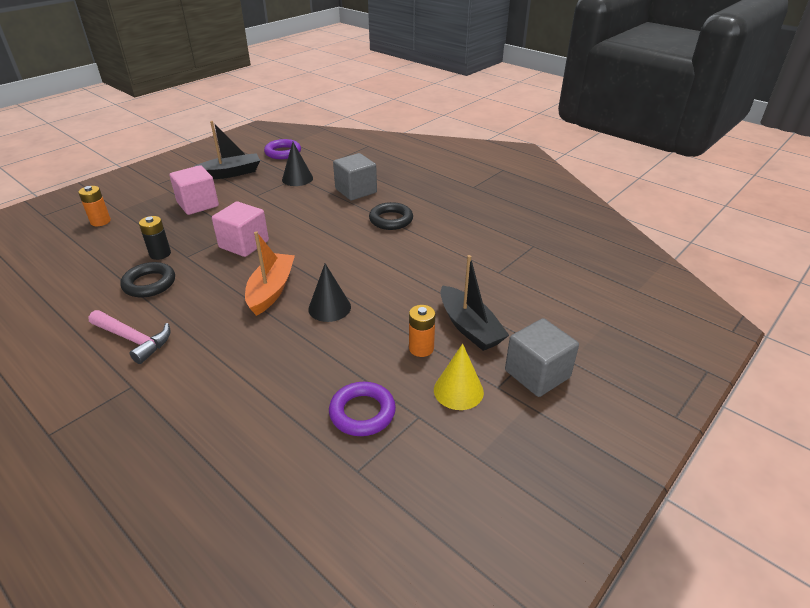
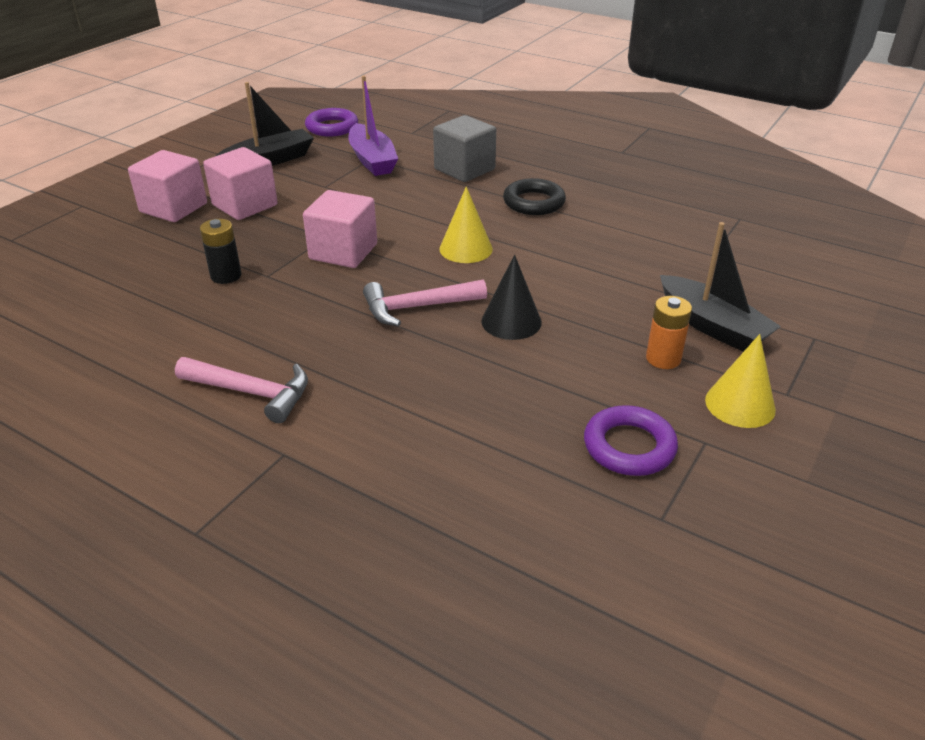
camera: 10 degrees left, 0 degrees up
(100, 221) = (108, 240): orange battery -> none
(149, 284) = (233, 317): black ring -> none
(152, 202) = (173, 208): none -> pink cube
(271, 290) = (417, 307): orange boat -> pink hammer
(297, 179) = (372, 160): black cone -> purple boat
(326, 250) = (466, 249): none -> yellow cone
(537, 374) = (828, 372): grey cube -> none

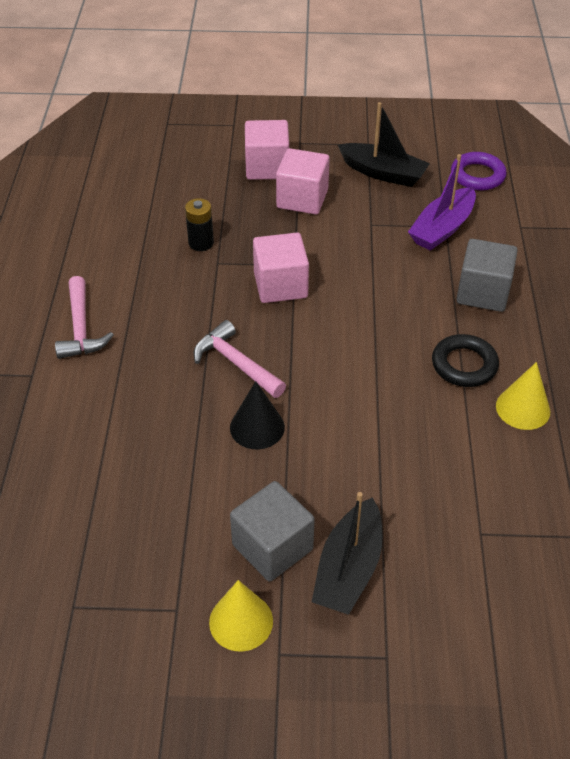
camera: 60 degrees right, 10 degrees up
(466, 249) = (344, 354): yellow cone -> yellow cone (523, 408)
(629, 446) = (142, 561): purple ring -> none
(663, 358) = (272, 547): orange battery -> grey cube

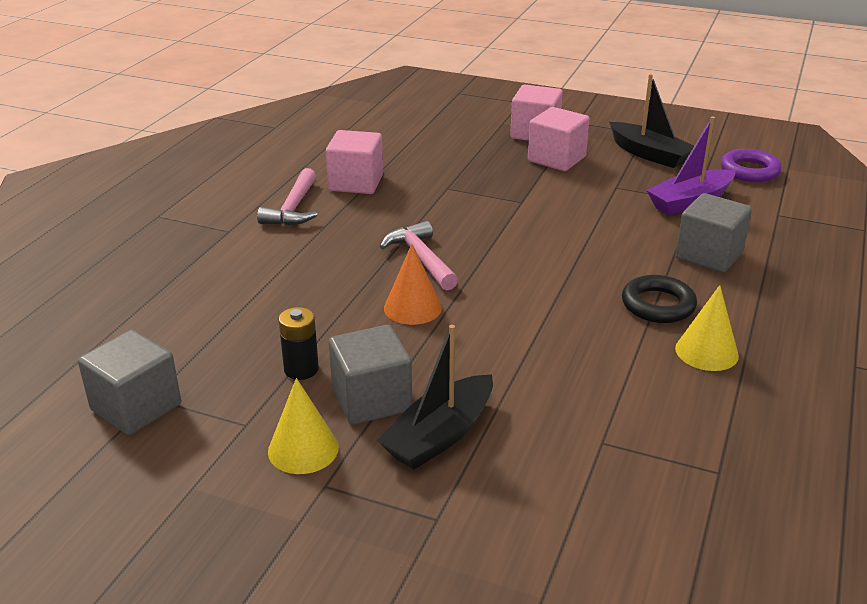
camera: 20 degrees right, 15 degrees down
(64, 623) = (136, 407): none -> grey cube
(201, 243) = (440, 172): black battery -> black battery (301, 369)
(257, 427) = (412, 308): black cone -> orange cone
(280, 285) = (499, 213): pink cube -> pink cube (356, 183)

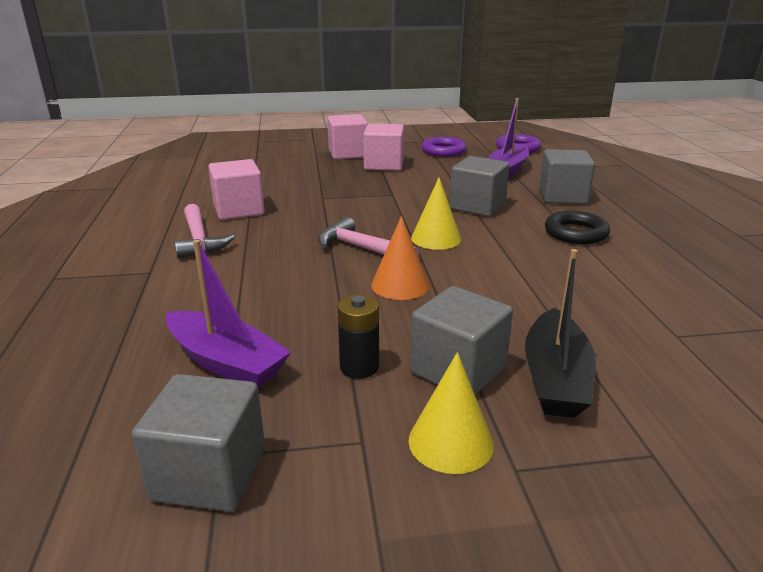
camera: 30 degrees left, 5 degrees down
(214, 331) = (226, 362): none -> purple boat
(593, 241) = (477, 206): none -> grey cube
(649, 154) = (443, 151): black boat -> purple ring
(706, 351) = (648, 252): yellow cone -> yellow cone (436, 238)

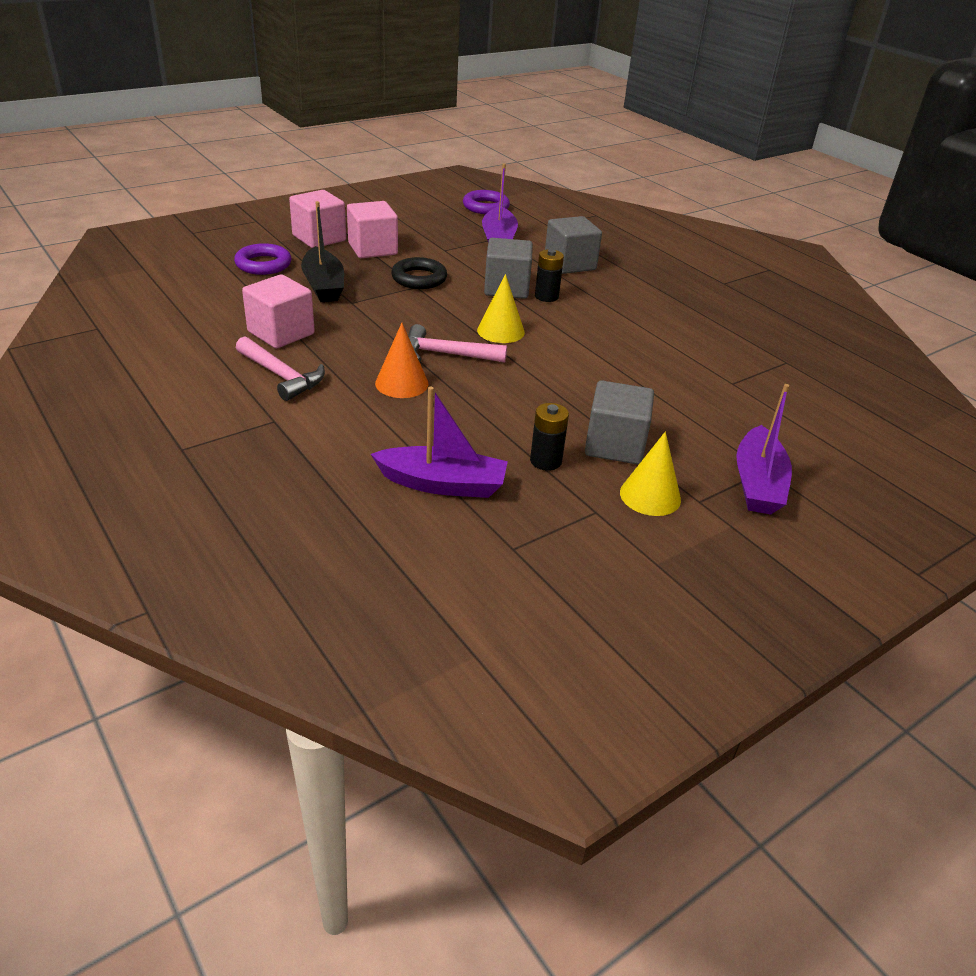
camera: 30 degrees left, 10 degrees up
(210, 474) = (520, 561): grey cube -> none
(400, 285) = (512, 384): orange cone -> orange cone (401, 383)
(443, 151) = (416, 221): purple ring -> purple ring (263, 264)
(512, 218) = (546, 296): none -> black battery
(555, 378) = (680, 434): black boat -> black boat (323, 285)
(575, 233) = (607, 303): black ring -> black ring (419, 278)
(625, 470) = (757, 483): none -> purple boat

